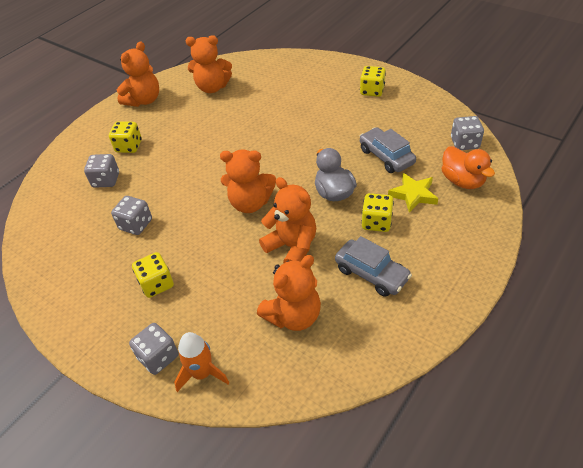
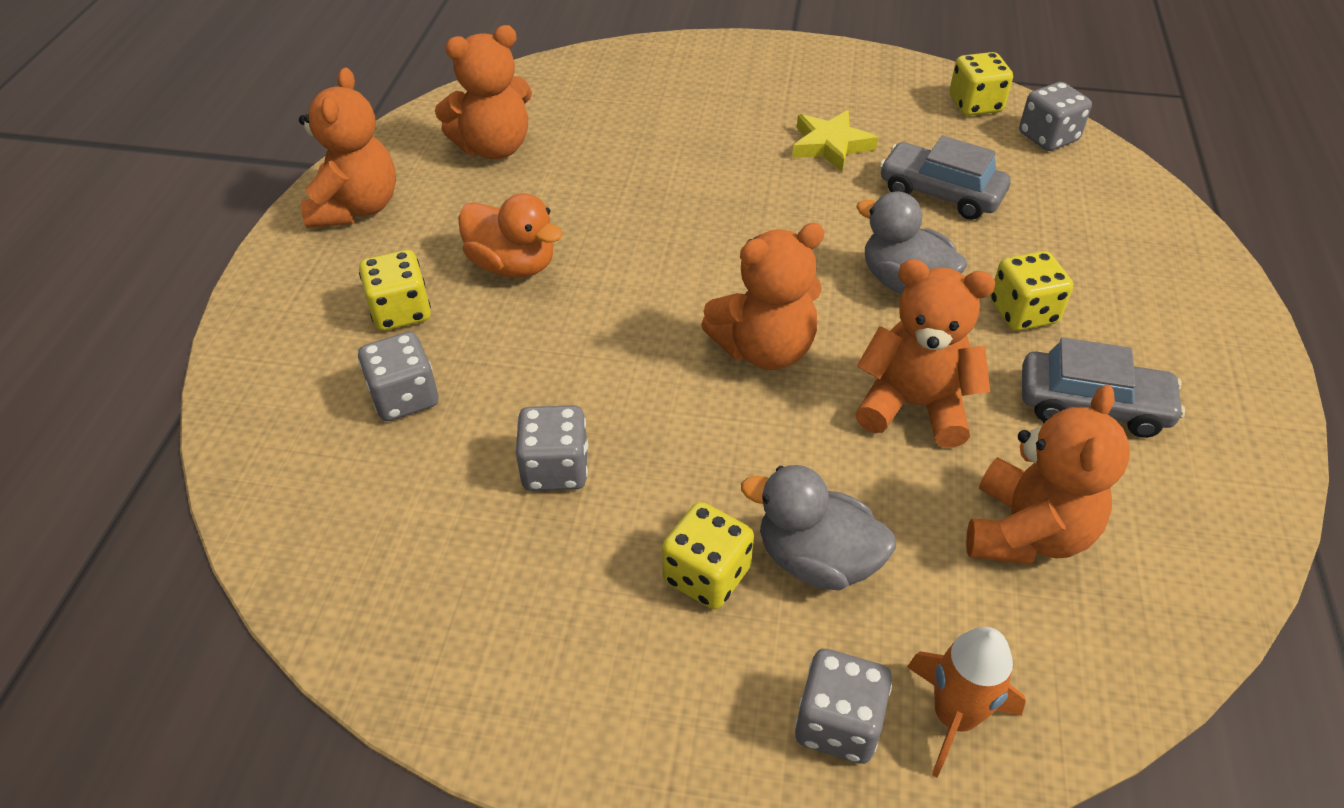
camera: 30 degrees left, 0 degrees up
(201, 294) = (816, 560): none -> grey duck
(372, 91) = (817, 85): yellow dice -> yellow dice (975, 105)
(413, 195) = (1042, 246): yellow star -> yellow star (830, 145)
(462, 181) = (1098, 200): orange duck -> orange duck (513, 265)

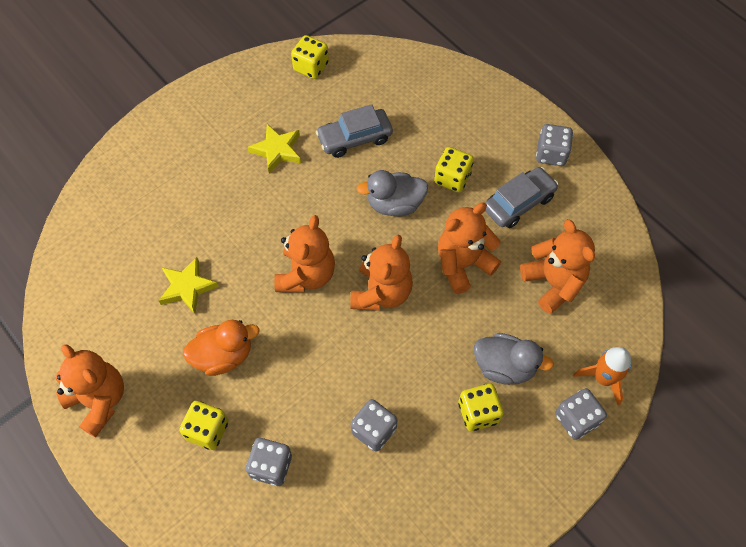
camera: 50 degrees left, 15 degrees up
(494, 147) = (117, 299): orange teddy bear -> orange teddy bear (306, 275)
(568, 186) = (187, 287): none -> yellow star
(816, 560) = (504, 367): grey duck -> grey duck turned 135 degrees counterclockwise
(1048, 137) = (362, 63): grey dice -> grey dice (551, 154)

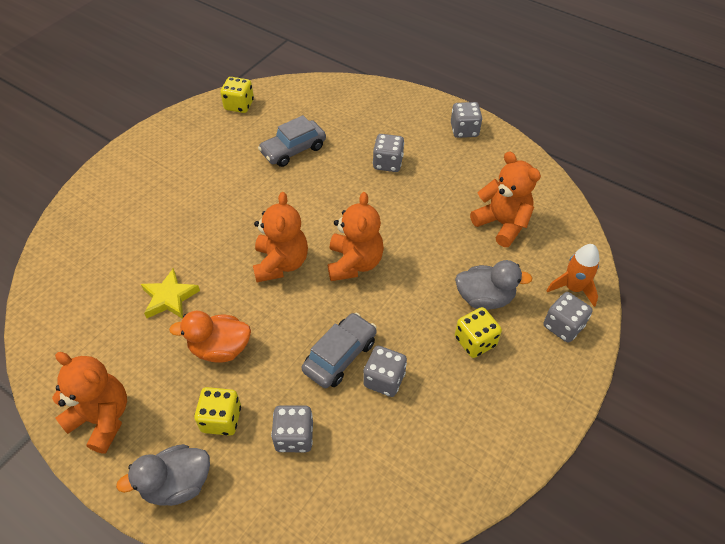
camera: 15 degrees left, 10 degrees down
(223, 356) = (220, 348): orange duck -> orange duck turned 150 degrees counterclockwise
(277, 150) = (226, 171): yellow star -> none
(395, 204) = (344, 192): grey duck -> grey duck (177, 484)
(452, 178) = (388, 163): yellow dice -> grey dice
(463, 264) = (419, 225): orange teddy bear -> none
(518, 203) = (450, 170): grey car -> grey car (340, 356)

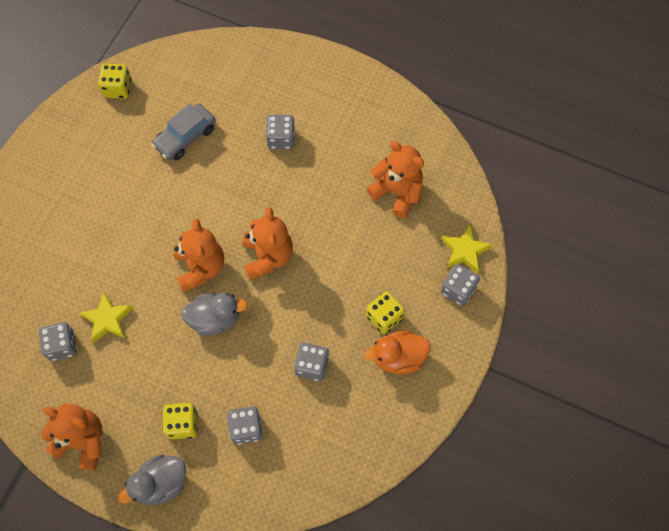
camera: 10 degrees left, 15 degrees up
(220, 348) = (166, 361): orange duck -> orange duck (398, 358)
(340, 356) = (271, 350): grey car -> none
(464, 130) = (350, 86): grey dice -> grey dice (62, 346)
(484, 298) = (388, 273): grey duck -> grey duck (215, 319)
(573, 288) = (465, 250): orange rocket -> yellow star

